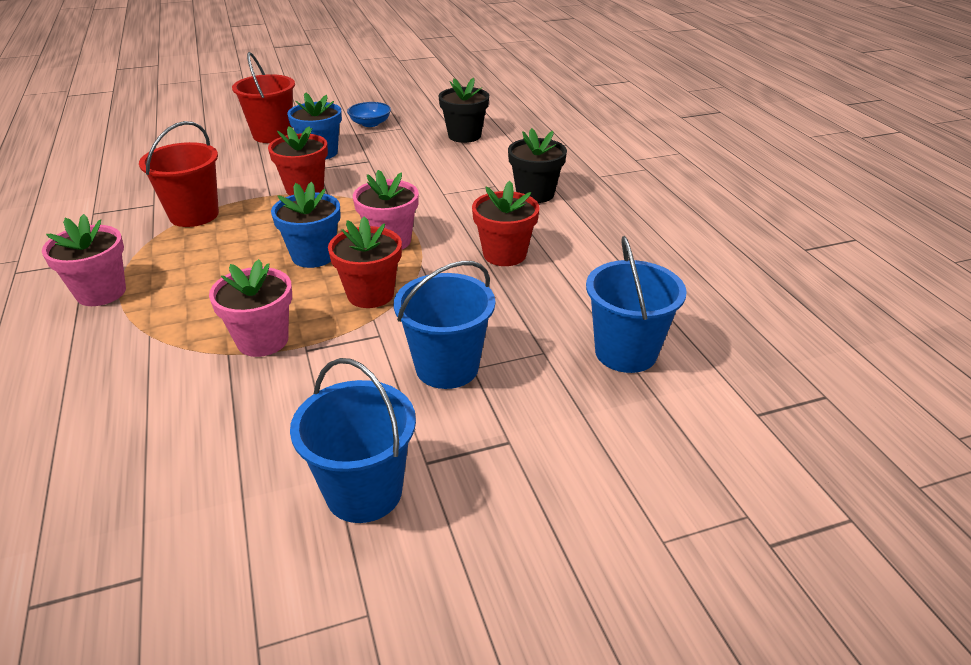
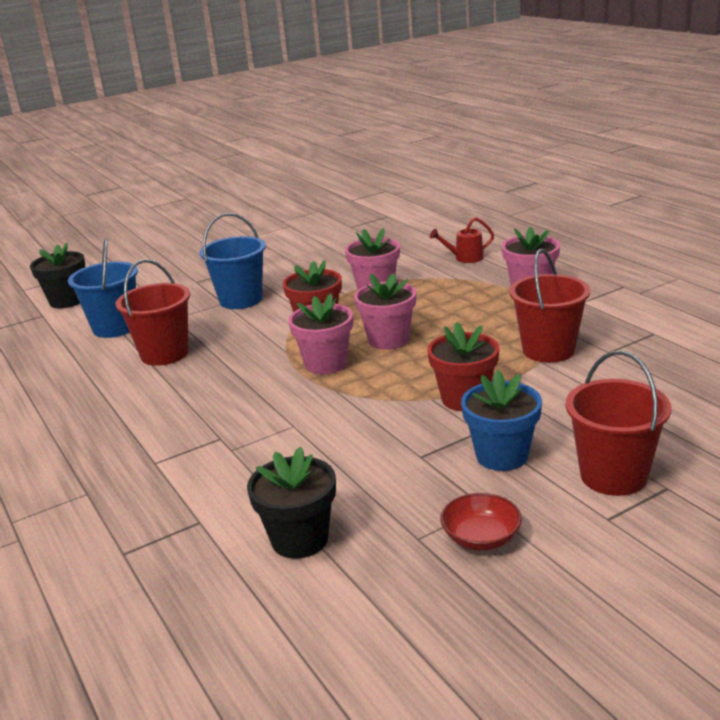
camera: 170 degrees right, 10 degrees down
(89, 378) = (464, 258): none -> red watering can
(313, 256) = (388, 340): blue flower pot -> pink flower pot
(364, 492) = (268, 256): blue bucket -> none
(370, 123) = (481, 538): blue bowl -> red bowl
(504, 254) = (209, 373): red flower pot -> none
(535, 194) = (178, 446): black flower pot -> black flower pot (67, 301)
(553, 290) = (164, 354): none -> red bucket

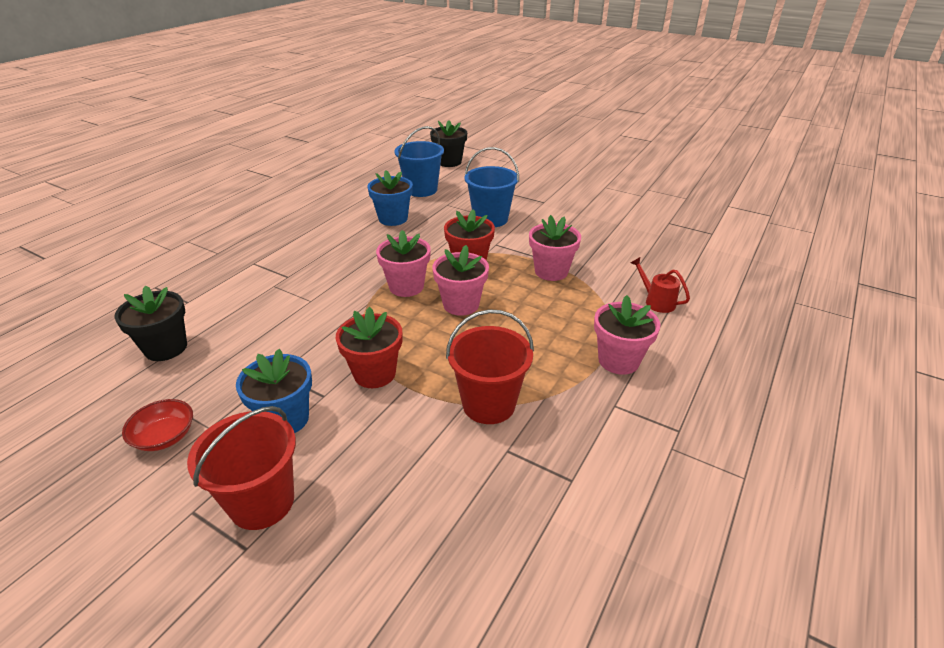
camera: 60 degrees right, 10 degrees up
(164, 354) = (393, 219): red bucket -> blue flower pot

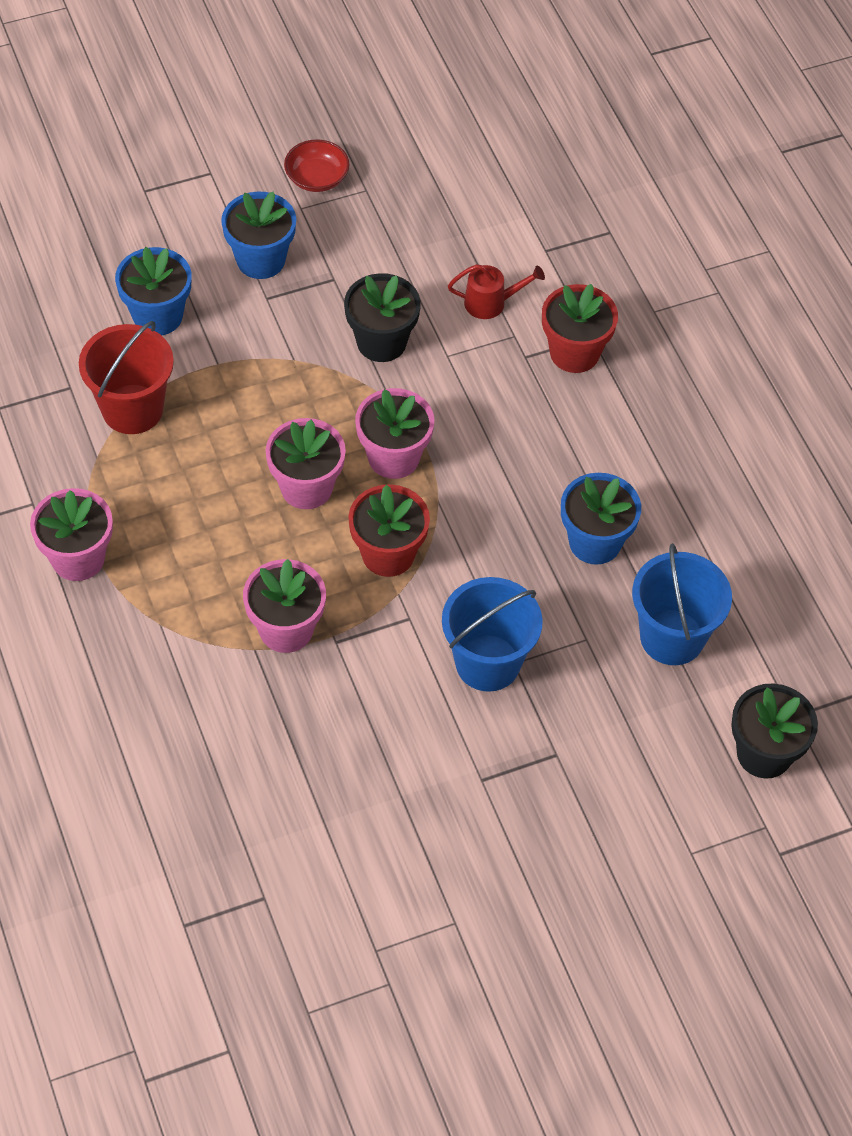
camera: 125 degrees right, 20 degrees up
(166, 348) = (461, 210): black flower pot -> black flower pot (381, 342)
(262, 502) = (179, 213): red bucket -> none
(374, 373) = (261, 349): red flower pot -> red flower pot (574, 353)
(392, 443) = (158, 316): none -> blue flower pot
(656, 301) = (123, 687): red watering can -> red watering can (491, 303)

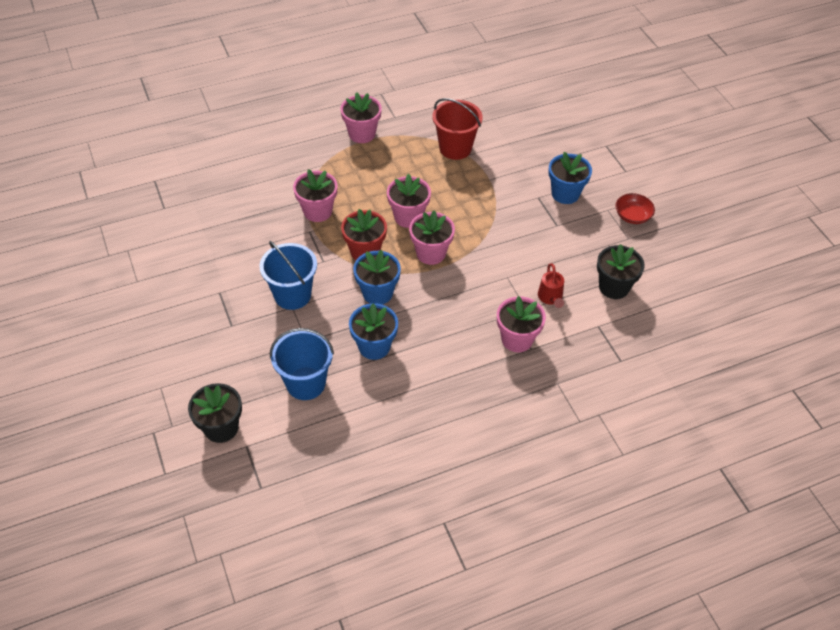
camera: 90 degrees right, 5 degrees down
(158, 316) = (518, 154): blue flower pot -> blue flower pot (377, 293)
(381, 342) = (513, 247): black flower pot -> black flower pot (614, 287)
(574, 353) = (517, 339): red flower pot -> pink flower pot

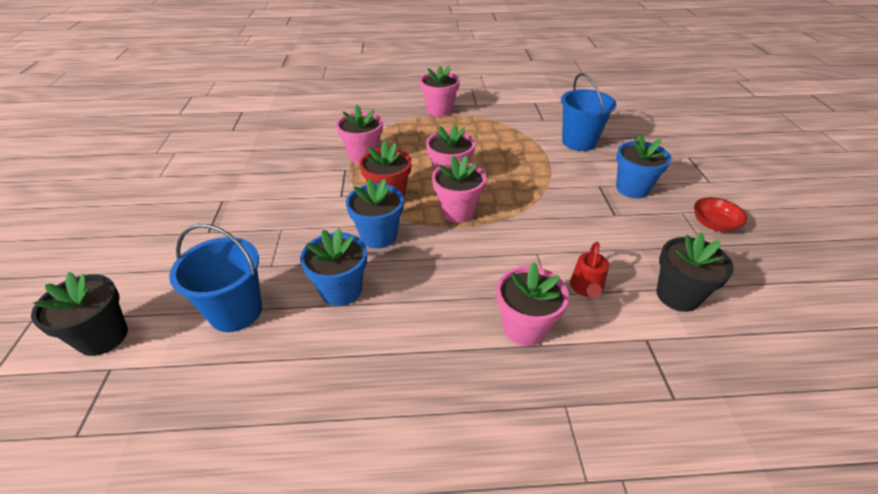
camera: 20 degrees right, 10 degrees down
(292, 295) = (289, 218): blue bucket -> blue bucket (579, 142)
(455, 148) = (524, 133): red bucket -> none

